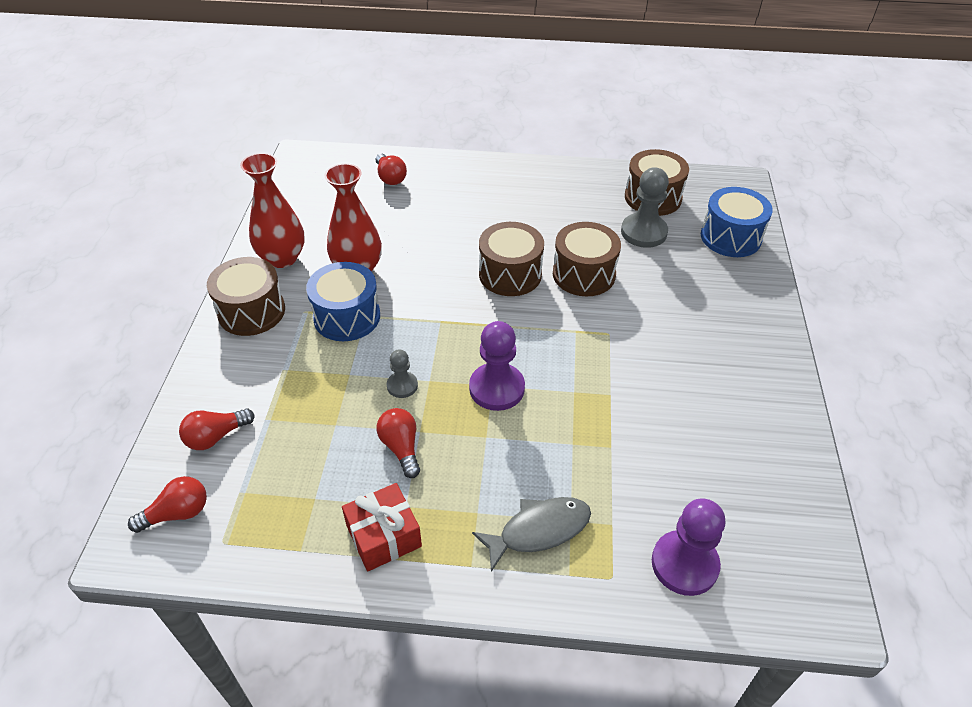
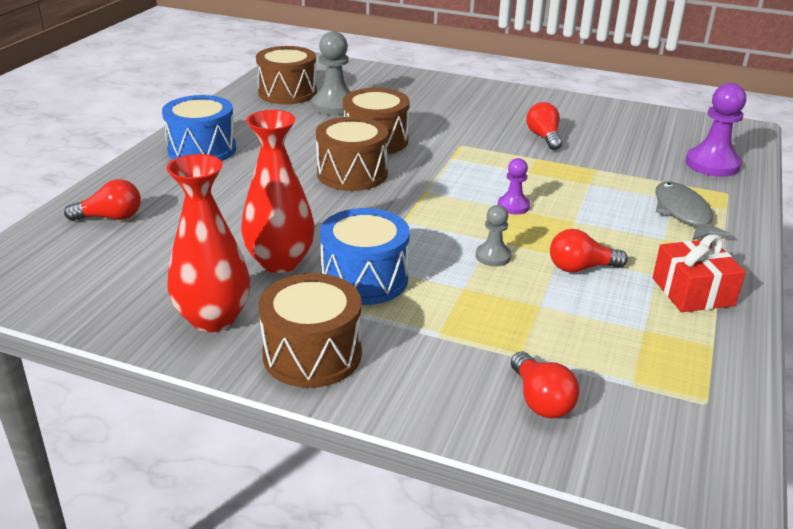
camera: 75 degrees left, 15 degrees down
(178, 513) = (664, 440): red light bulb -> red light bulb (544, 137)
(497, 388) = (513, 206): purple pawn -> purple pawn, size x0.56
(730, 237) = (367, 77): blue drum -> blue drum (202, 149)

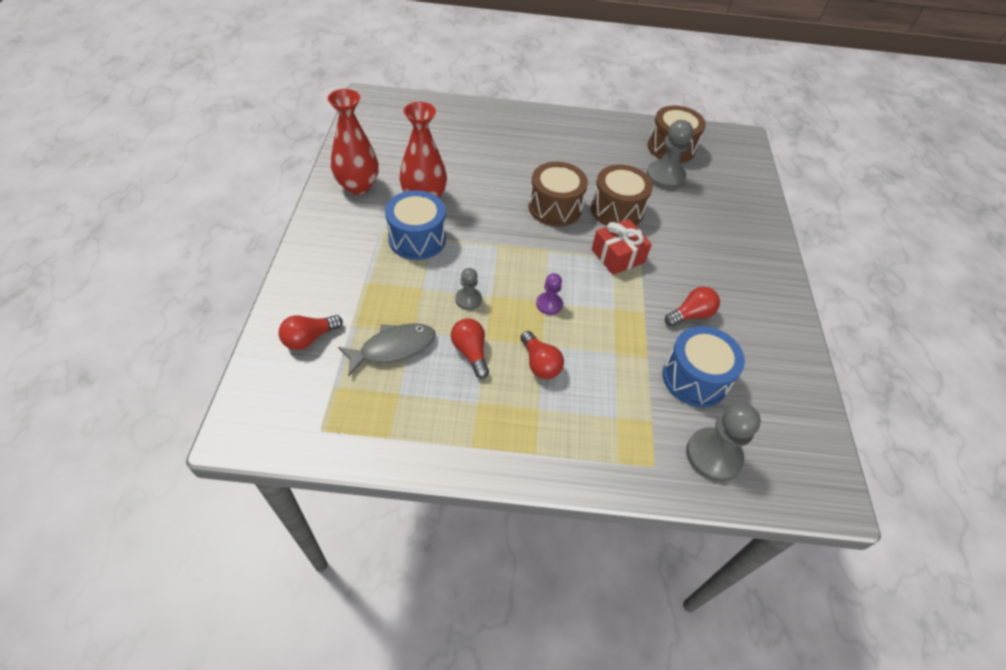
camera: 70 degrees right, 20 degrees up
(111, 217) = (447, 120): red light bulb -> red light bulb (540, 364)
(202, 149) = (551, 131): blue drum -> blue drum (695, 378)
(312, 354) = (334, 231): brown drum -> none
(683, 213) = (591, 425): grey fish -> grey fish (393, 348)
(692, 292) = (460, 427): red gift -> red gift (618, 256)
(712, 164) = (713, 455): purple pawn -> grey pawn

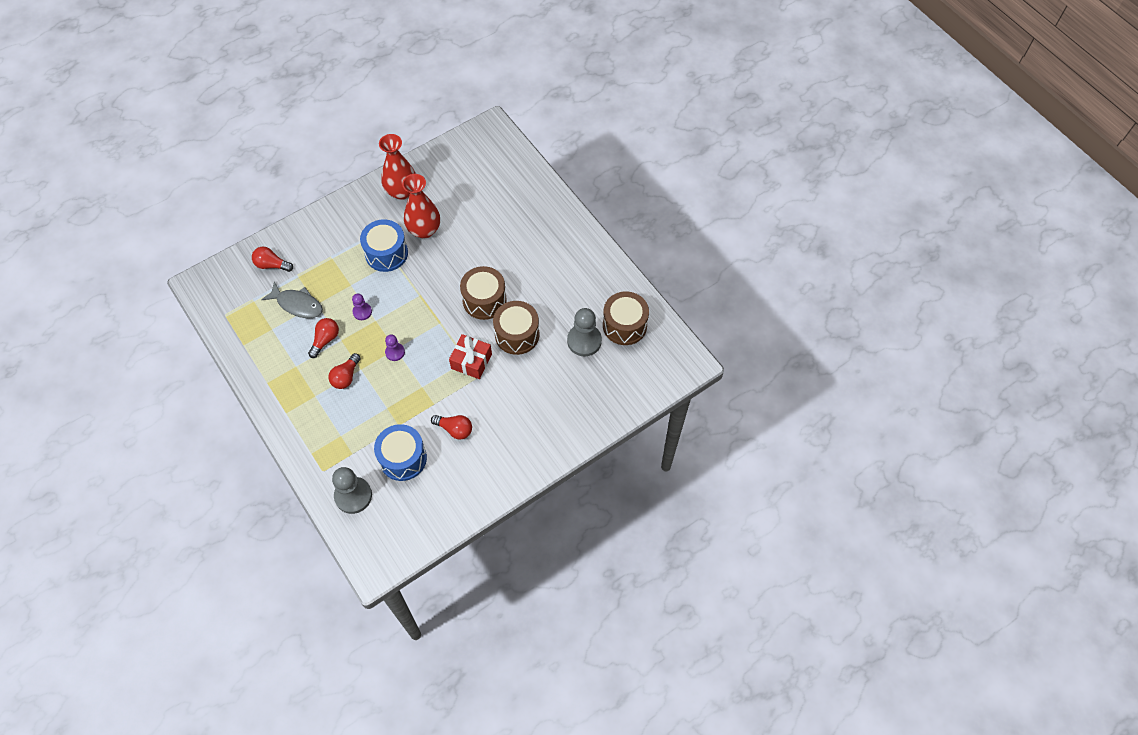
camera: 55 degrees right, 10 degrees up
(468, 299) = (362, 312): grey pawn -> purple pawn

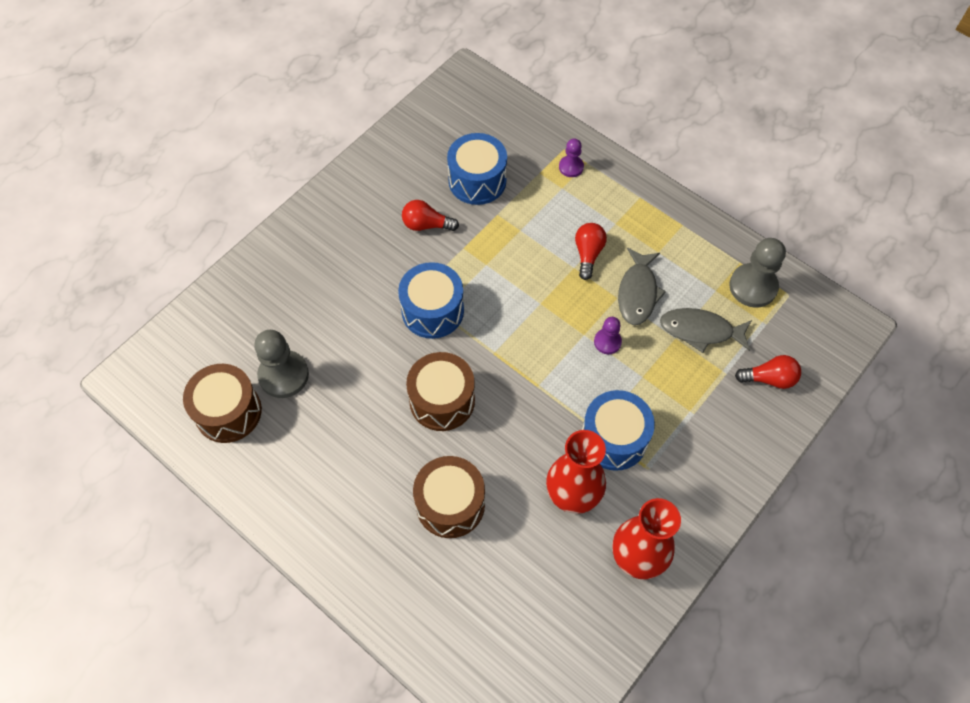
camera: 165 degrees right, 0 degrees up
(325, 340) = (637, 293): red light bulb -> grey fish
(353, 496) = (518, 132): grey pawn -> grey pawn (753, 286)
(395, 352) = (539, 298): purple pawn -> purple pawn (571, 167)
(471, 361) = (432, 311): red gift -> blue drum
(517, 334) = (381, 361): brown drum -> brown drum (450, 504)

